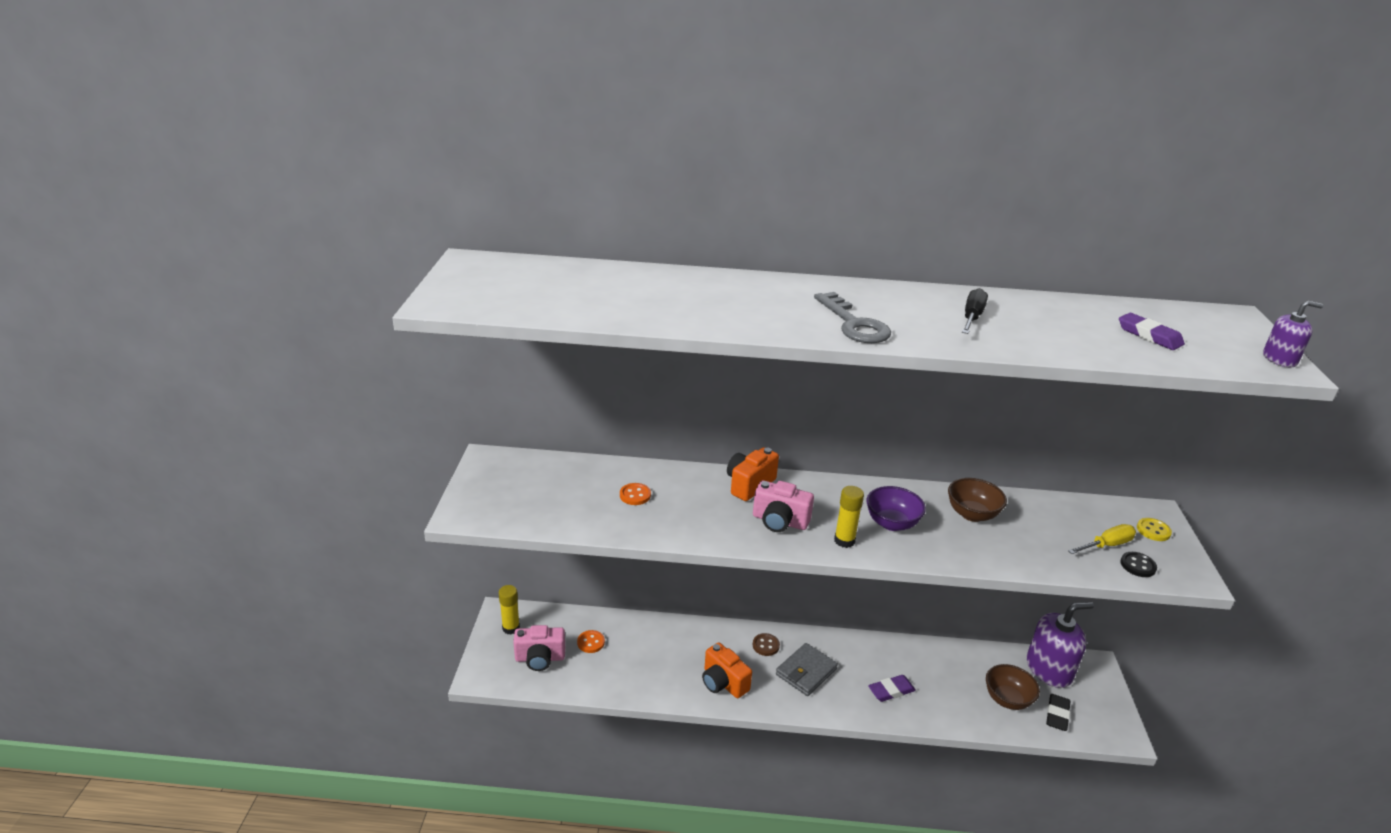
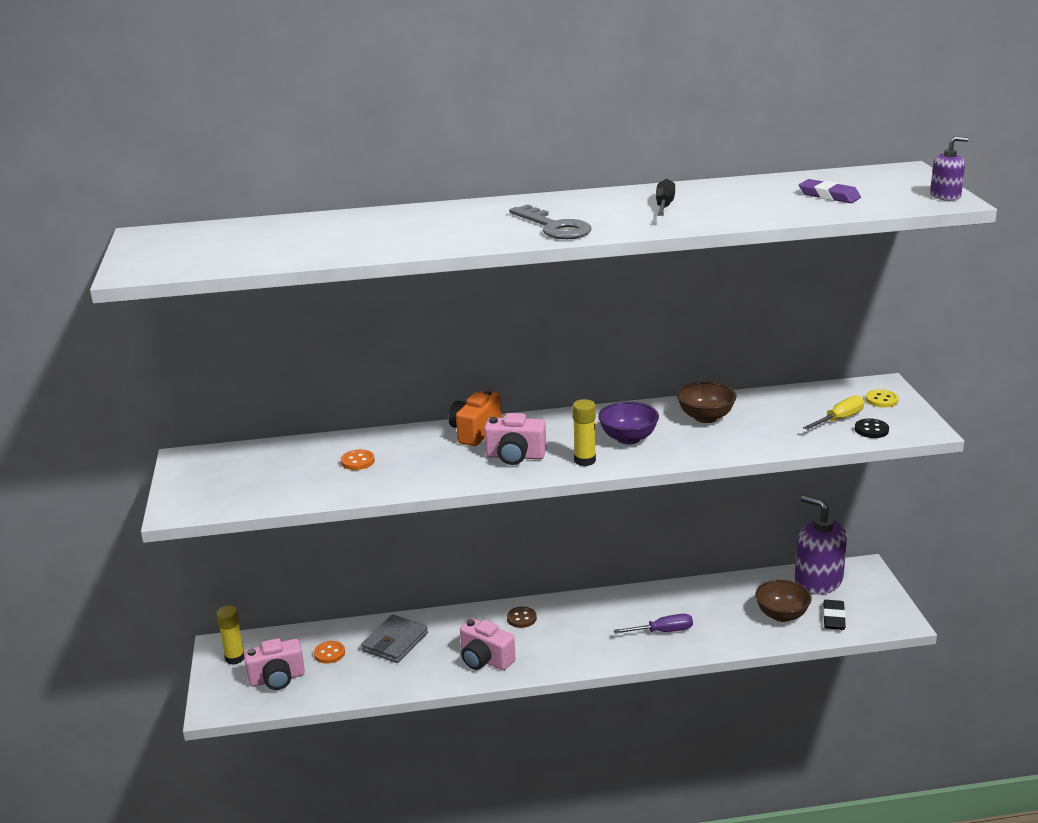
camera: 10 degrees left, 5 degrees down
(723, 682) = (485, 660): orange camera -> pink camera
(806, 672) = (570, 633): grey wallet -> grey wallet (395, 642)
(891, 690) = (663, 631): purple eraser -> purple screwdriver
(1049, 669) = (818, 581): purple soap dispenser -> purple soap dispenser turned 105 degrees counterclockwise

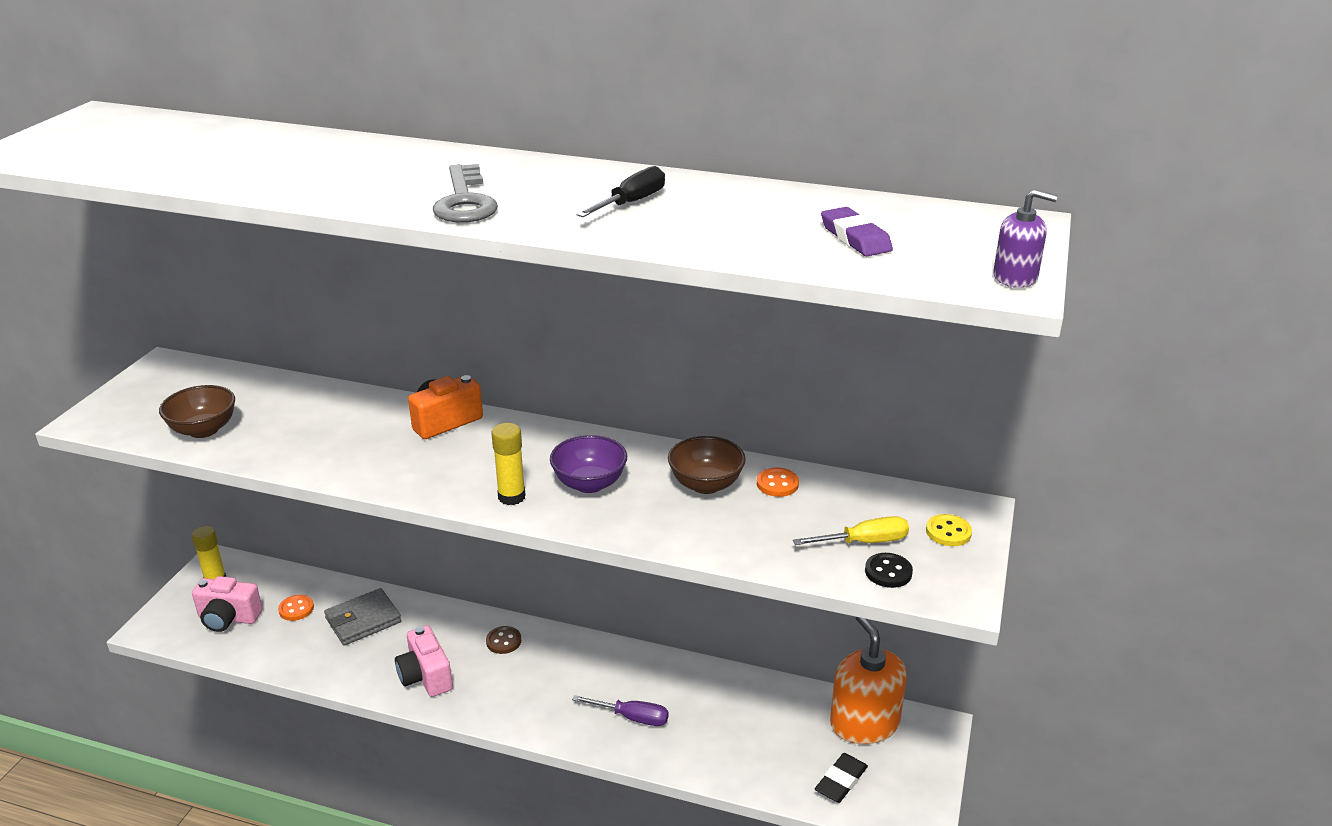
camera: 25 degrees right, 5 degrees up
(357, 461) = (298, 419): orange button -> orange button (777, 484)
(515, 456) = (448, 466): pink camera -> none
(782, 615) = (782, 751): brown bowl -> brown bowl (203, 430)
(818, 581) = (864, 723): purple soap dispenser -> orange soap dispenser

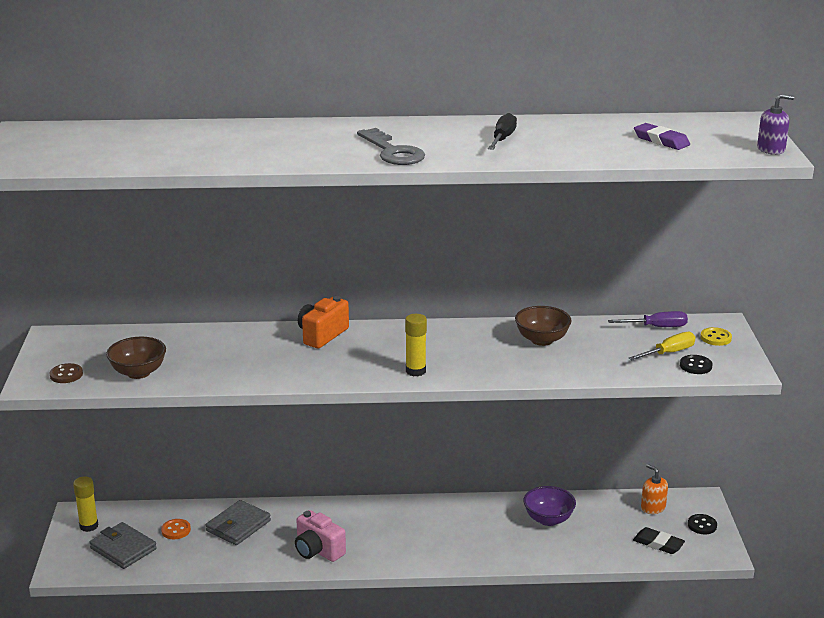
camera: 20 degrees left, 5 degrees down
(228, 618) = (123, 549): pink camera -> grey wallet
(503, 641) = (361, 515): brown button -> brown button (66, 375)
(589, 484) = (463, 354): purple bowl -> purple bowl (548, 519)
(632, 717) = (491, 540): purple screwdriver -> purple screwdriver (656, 327)
(777, 484) = (588, 331): orange button -> none
(841, 781) = (658, 544): black eraser -> black eraser turned 75 degrees counterclockwise
(864, 723) = (653, 507): orange soap dispenser -> orange soap dispenser, size x0.52
(915, 768) = (702, 525): none -> black button

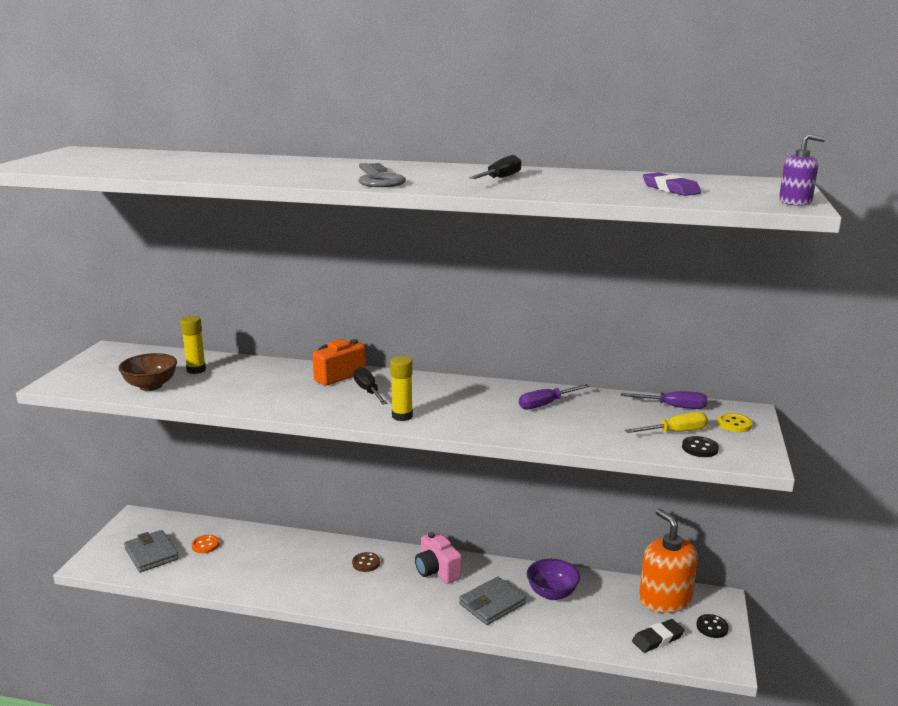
camera: 15 degrees right, 5 degrees down
(66, 375) = (90, 380): brown button -> brown button (366, 563)
(89, 526) = (137, 529): yellow glue stick -> yellow glue stick (196, 370)
(238, 526) = (260, 550): grey wallet -> grey wallet (492, 604)
(318, 550) = (317, 585): pink camera -> pink camera (437, 571)
(365, 349) = (368, 391): none -> black screwdriver
(542, 340) = (546, 404): brown bowl -> purple screwdriver
(653, 507) = (665, 599): orange soap dispenser -> orange soap dispenser, size x1.93
(658, 544) = (657, 639): black eraser -> black eraser turned 75 degrees counterclockwise

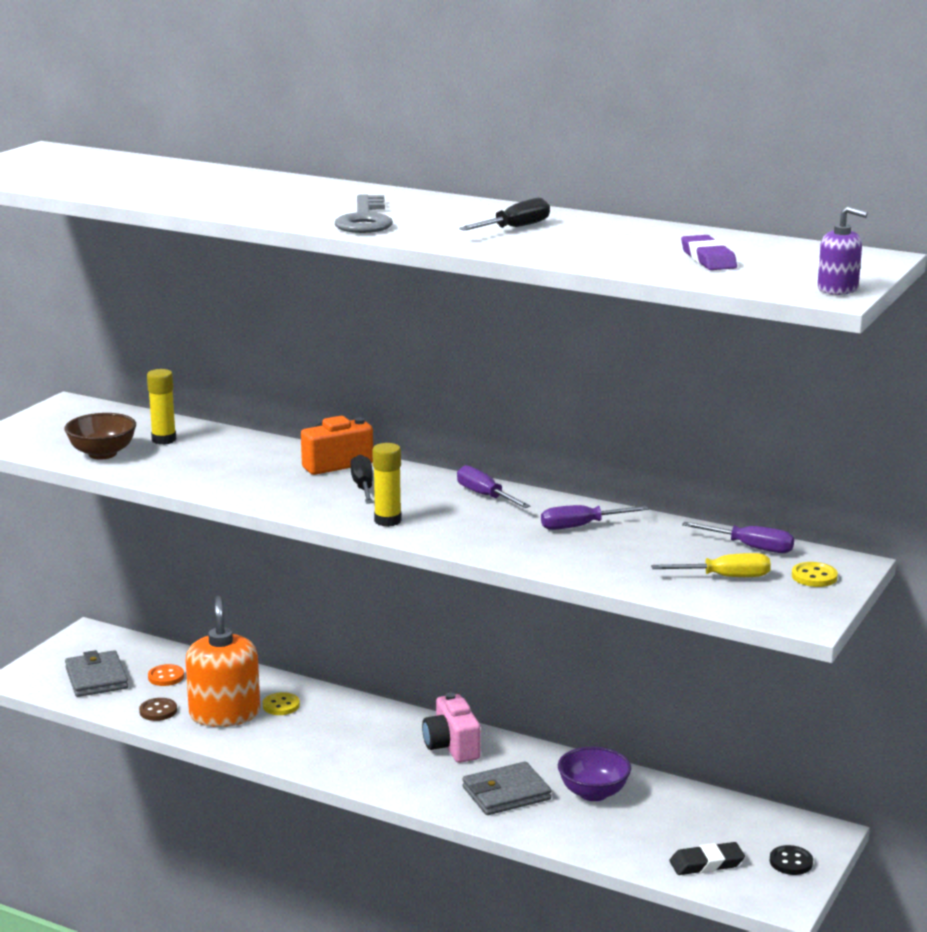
camera: 15 degrees right, 0 degrees up
(300, 556) = (281, 705): none -> yellow button
(366, 563) = (362, 725): brown button -> brown button (158, 711)
(462, 388) = (485, 496): none -> purple screwdriver
(665, 599) = (746, 822): orange soap dispenser -> orange soap dispenser (225, 714)
(700, 448) = (740, 599): black button -> none

